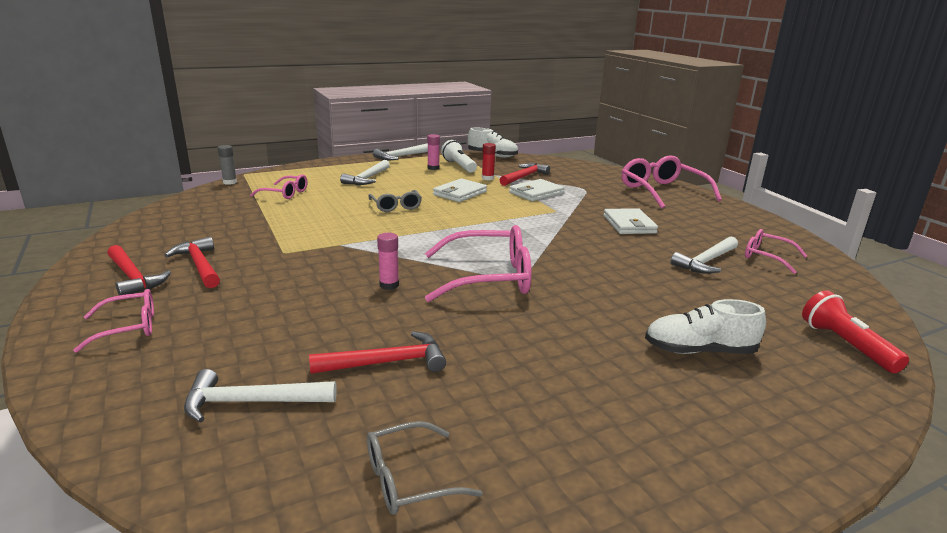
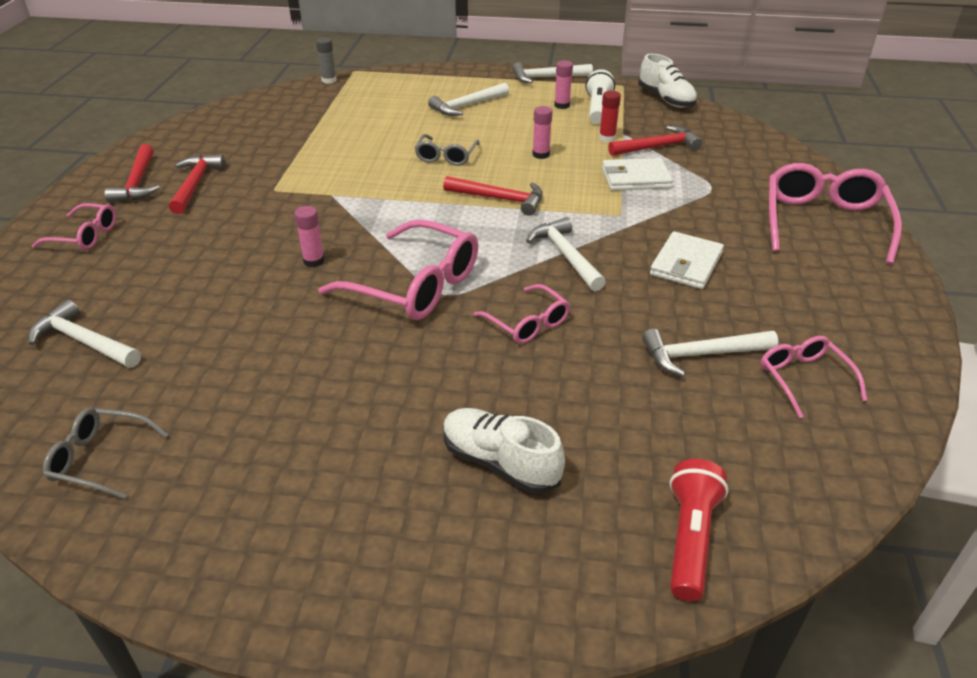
camera: 35 degrees right, 15 degrees up
(285, 193) = (361, 109): pink glasses -> pink glasses (528, 323)
(387, 362) = (211, 346): red hammer -> red hammer (500, 199)
(459, 193) = (541, 154): white wallet -> pink glue stick
(558, 237) = (565, 255): none -> white hammer

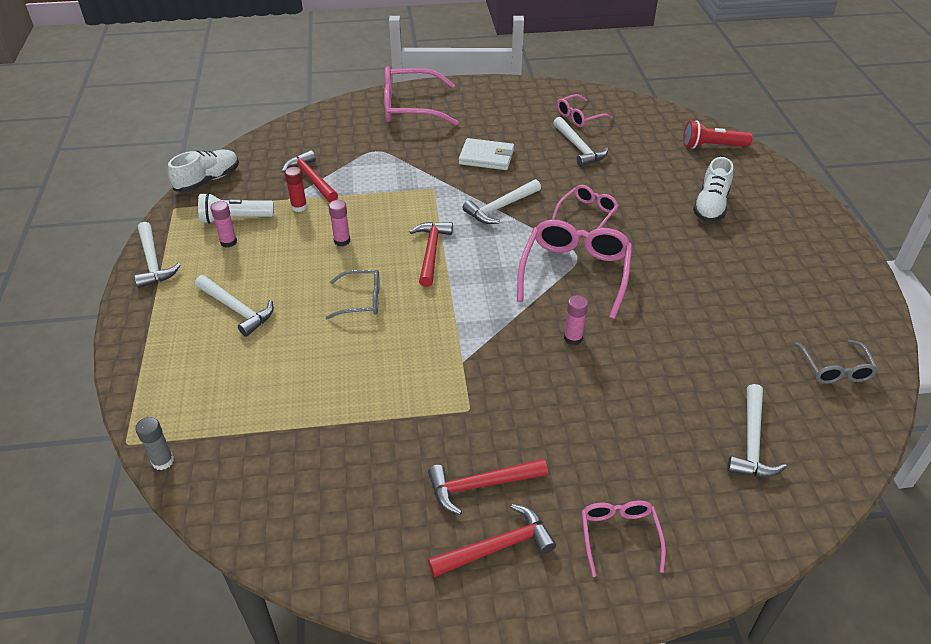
camera: 105 degrees left, 5 degrees up
(635, 178) = (371, 186): white wallet -> none

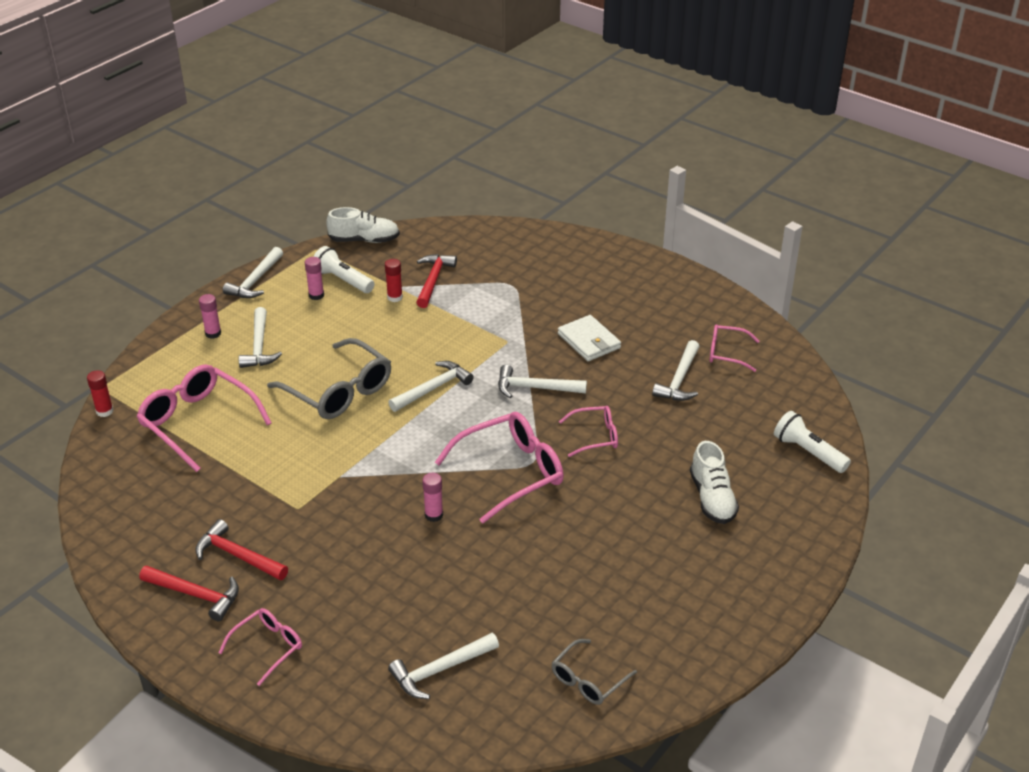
camera: 45 degrees right, 5 degrees down
(163, 461) = (104, 411): grey glue stick -> red glue stick
(342, 241) = (387, 341): pink glue stick -> pink glue stick (213, 333)
(361, 300) = (339, 391): grey glasses -> grey glasses, size x1.81
(410, 107) = (593, 262): pink glasses -> pink glasses (197, 422)
(431, 252) = (433, 388): red hammer -> white hammer
(710, 206) = (712, 498): white shoe -> white shoe turned 75 degrees counterclockwise
(712, 146) = (808, 452): red flashlight -> white flashlight

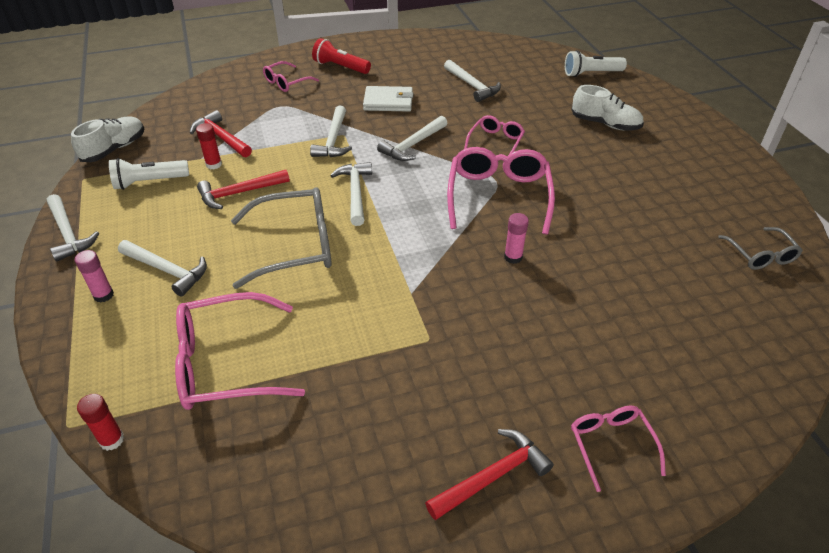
camera: 55 degrees left, 5 degrees up
(237, 556) = (460, 414): red hammer -> red hammer (239, 193)
(316, 295) = (146, 205): pink glue stick -> none
(440, 670) = (708, 333): white hammer -> white hammer (333, 140)
(614, 284) = (340, 67): none -> red flashlight
(726, 353) = (465, 59): pink glasses -> pink glasses (286, 82)

